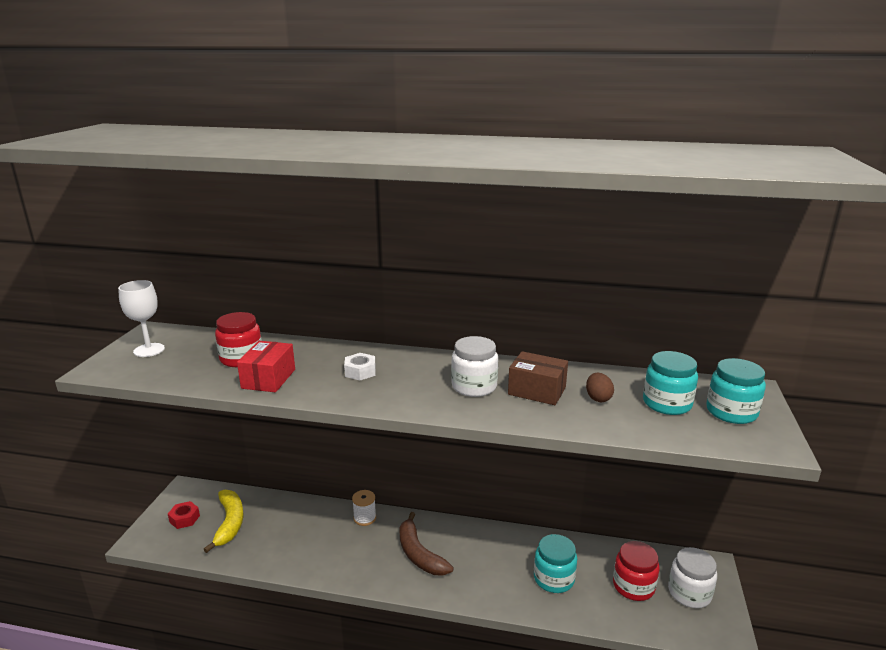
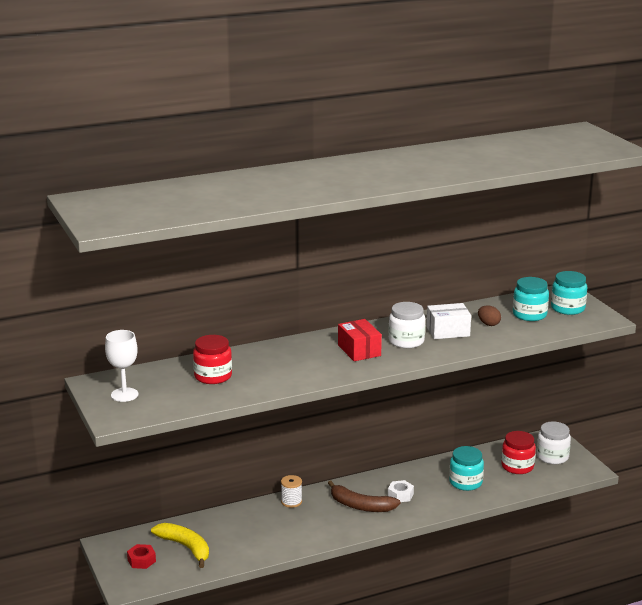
camera: 35 degrees left, 0 degrees up
(268, 379) = (260, 381): red box -> red box (359, 350)
(360, 372) = (317, 356): white nut -> white nut (400, 495)
(537, 391) = (448, 331): brown box -> white box

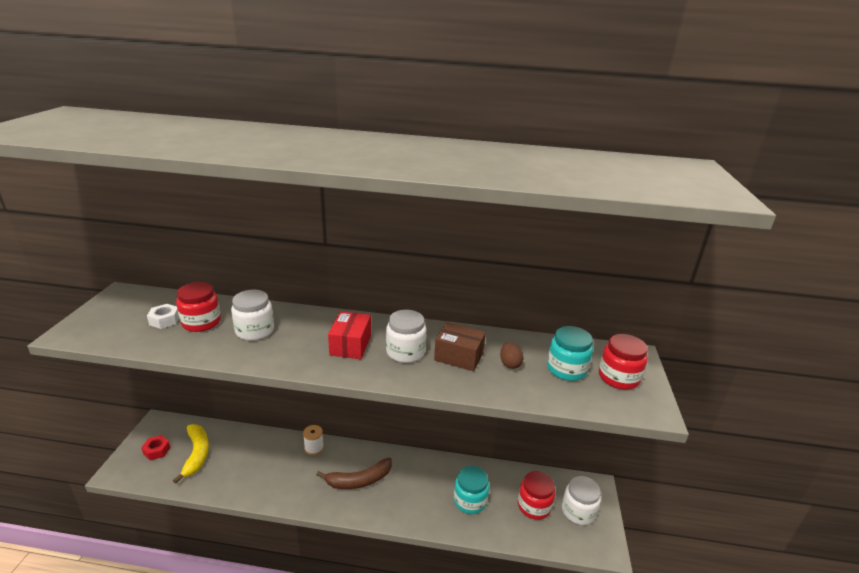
camera: 30 degrees right, 5 degrees up
(124, 395) = (117, 313): white goblet -> none
(268, 367) = (255, 331): none -> white jar
(360, 506) = (359, 480): brown banana -> brown banana turned 75 degrees counterclockwise
(400, 495) = (401, 486): white nut -> white nut (165, 320)
(448, 331) = (458, 356): white box -> brown box
(567, 308) = (618, 378): turquoise jar -> red jar

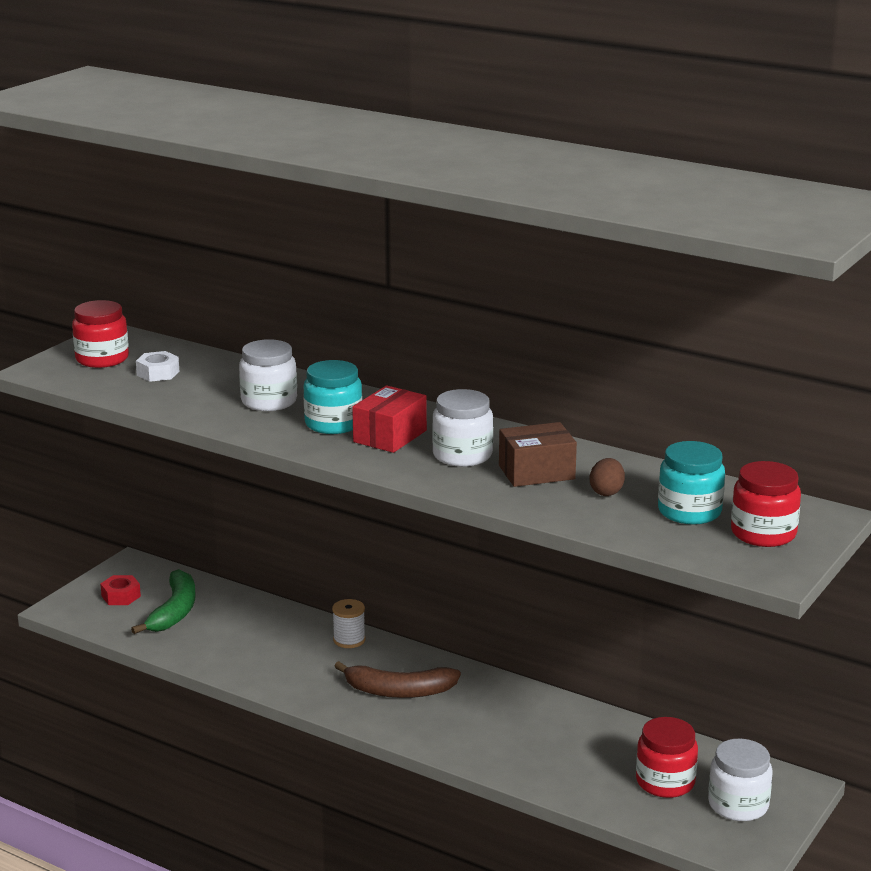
camera: 25 degrees right, 5 degrees down
(197, 454) = (174, 611): yellow banana -> green banana
(201, 322) = (203, 382): red jar -> red jar (102, 359)
(458, 356) = (536, 472): brown box -> brown box turned 60 degrees counterclockwise
(470, 501) = (561, 752): turquoise jar -> turquoise jar (333, 424)

